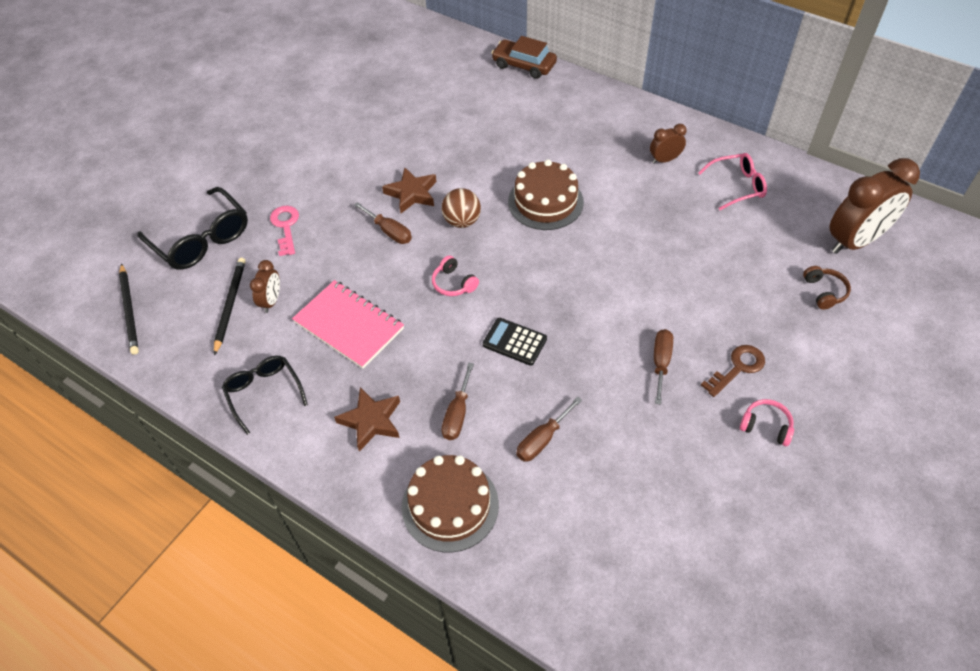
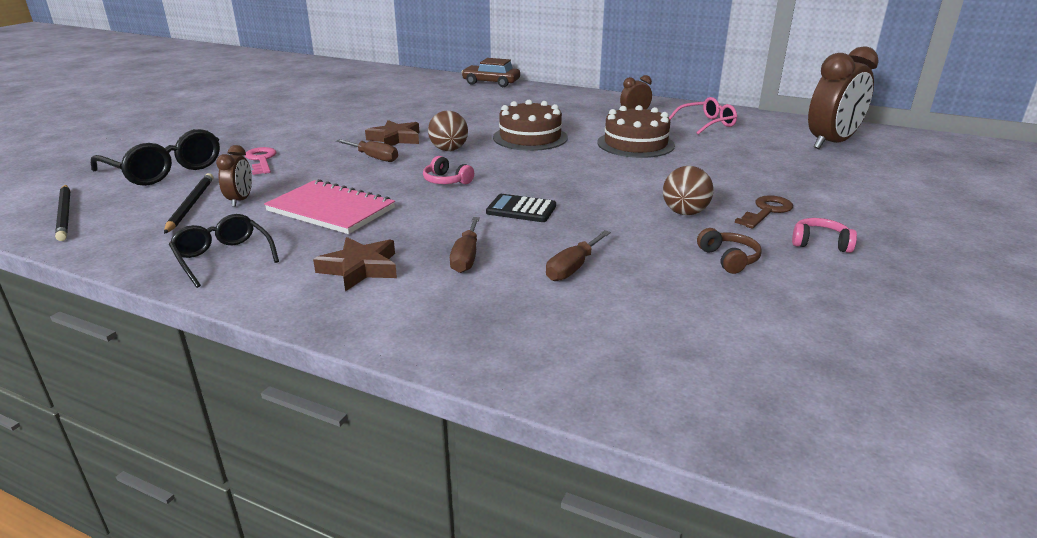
camera: 10 degrees left, 25 degrees down
(450, 505) = (470, 324): brown cake -> brown cake (635, 144)
(661, 363) = (684, 213): brown screwdriver -> brown ball
(824, 292) = (822, 167): brown headphones -> brown headphones (729, 259)

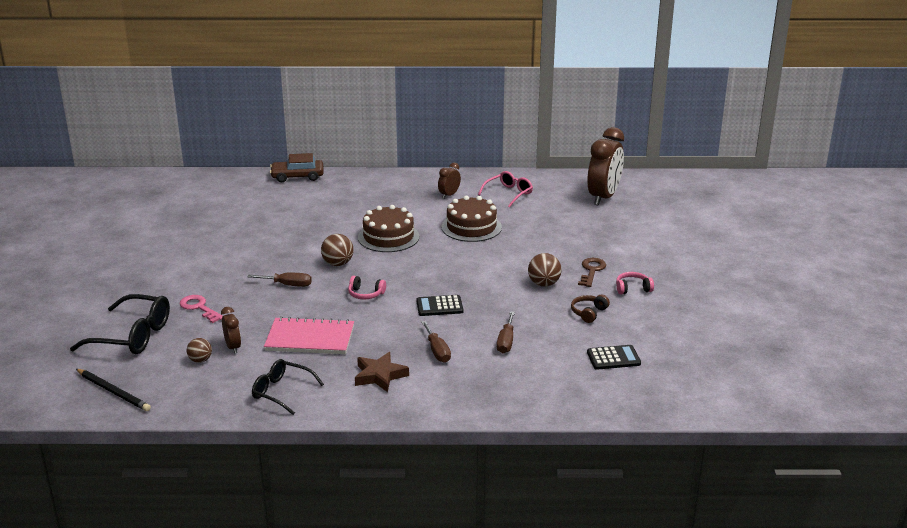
camera: 25 degrees left, 0 degrees up
(191, 205) = (200, 360): black pencil -> brown ball
(395, 139) = (283, 262): brown star -> none
(729, 259) = (588, 313): brown headphones -> brown headphones turned 105 degrees counterclockwise
(730, 331) = (613, 358): none -> black calculator

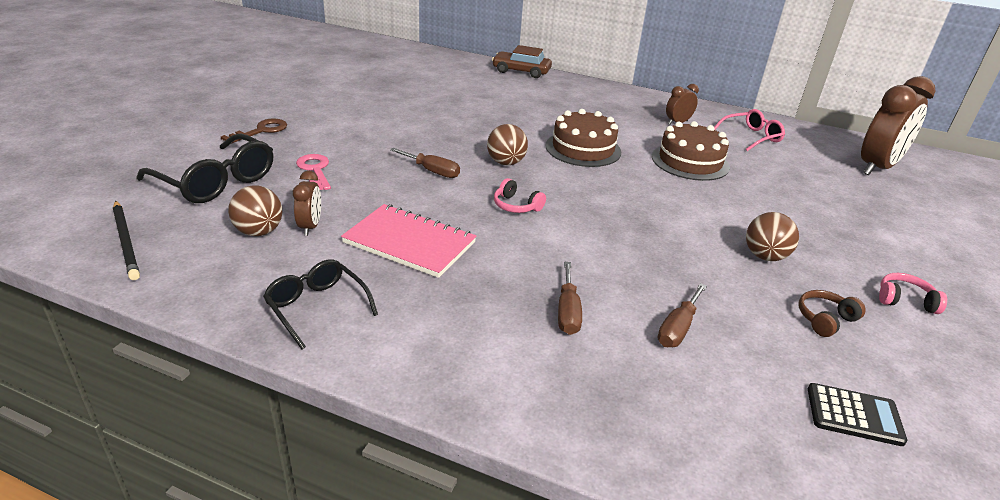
camera: 20 degrees right, 5 degrees up
(200, 360) = (259, 232): brown ball -> brown ball, size x1.51
(380, 375) = (464, 325): brown star -> none
(439, 306) = (603, 247): black calculator -> none
(591, 270) = (842, 256): brown key -> brown key (261, 131)

